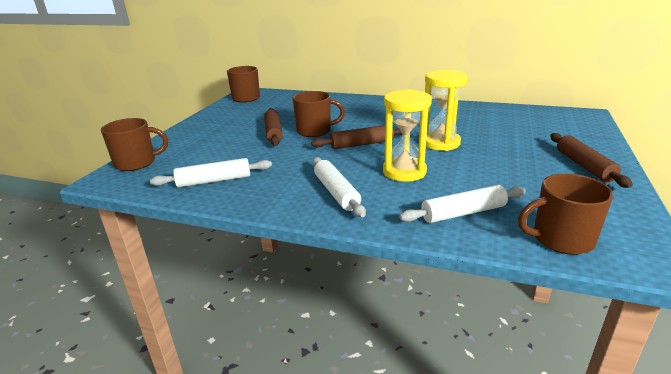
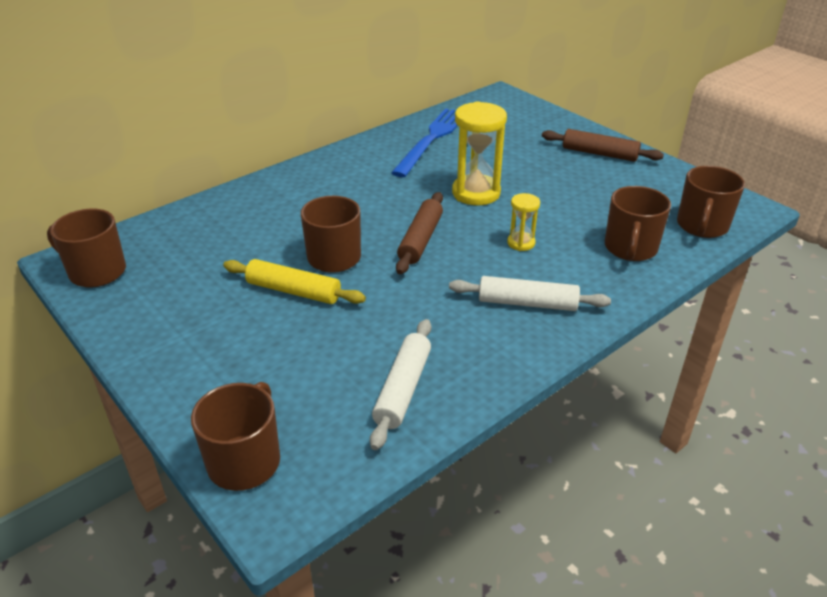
camera: 60 degrees left, 10 degrees up
(273, 132) = (293, 291): brown rolling pin -> yellow rolling pin
(404, 172) = (521, 243): yellow hourglass -> yellow hourglass, size x0.52
(463, 213) = (630, 248): white rolling pin -> brown mug
(479, 115) = (432, 139): none -> blue fork

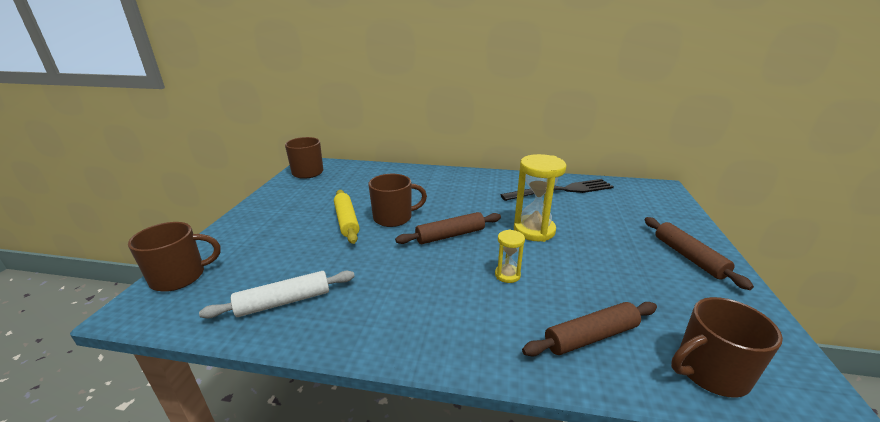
camera: 50 degrees right, 10 degrees down
(432, 139) = (561, 190): blue fork -> black fork
(527, 303) = (438, 313): white rolling pin -> none
(630, 248) = (591, 337): brown mug -> brown rolling pin

